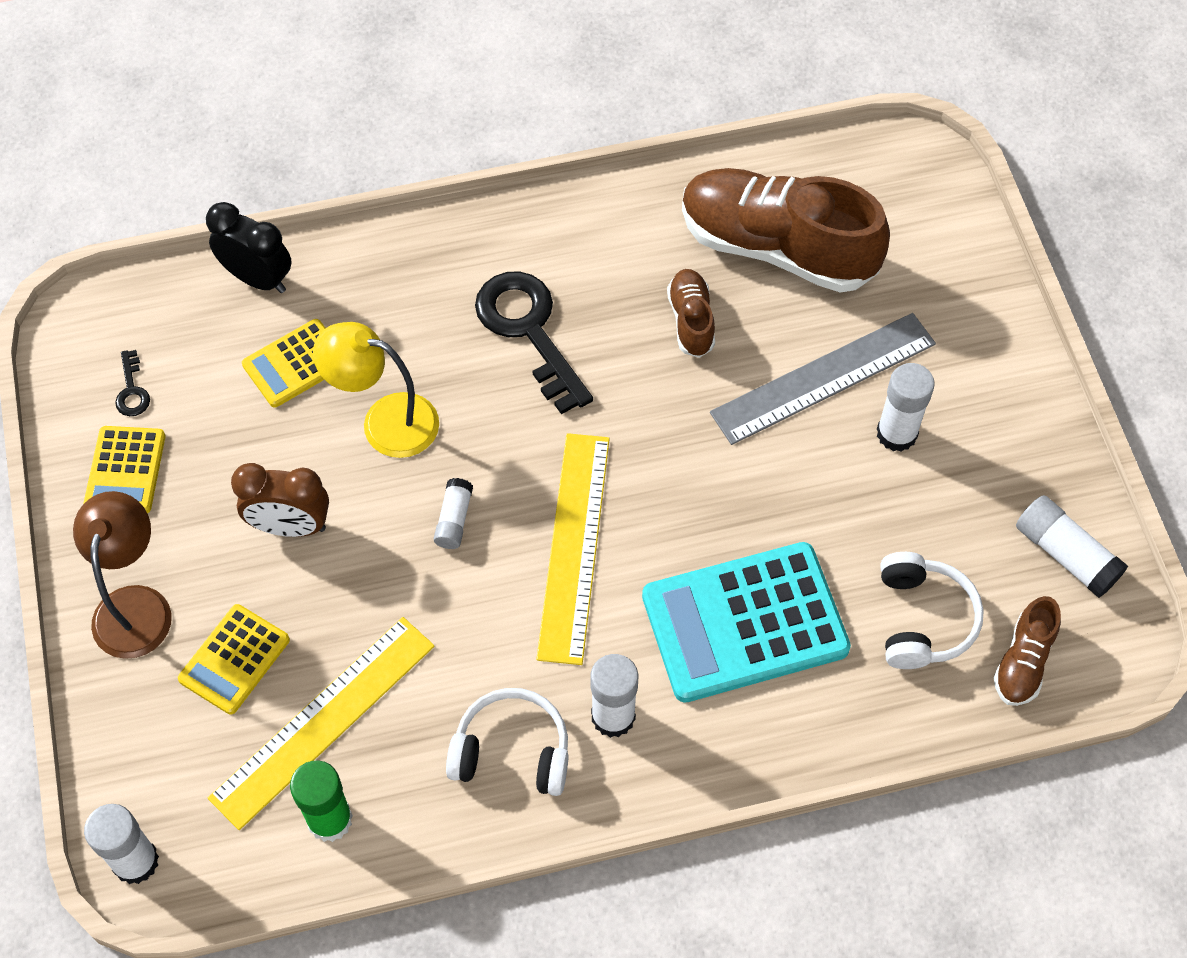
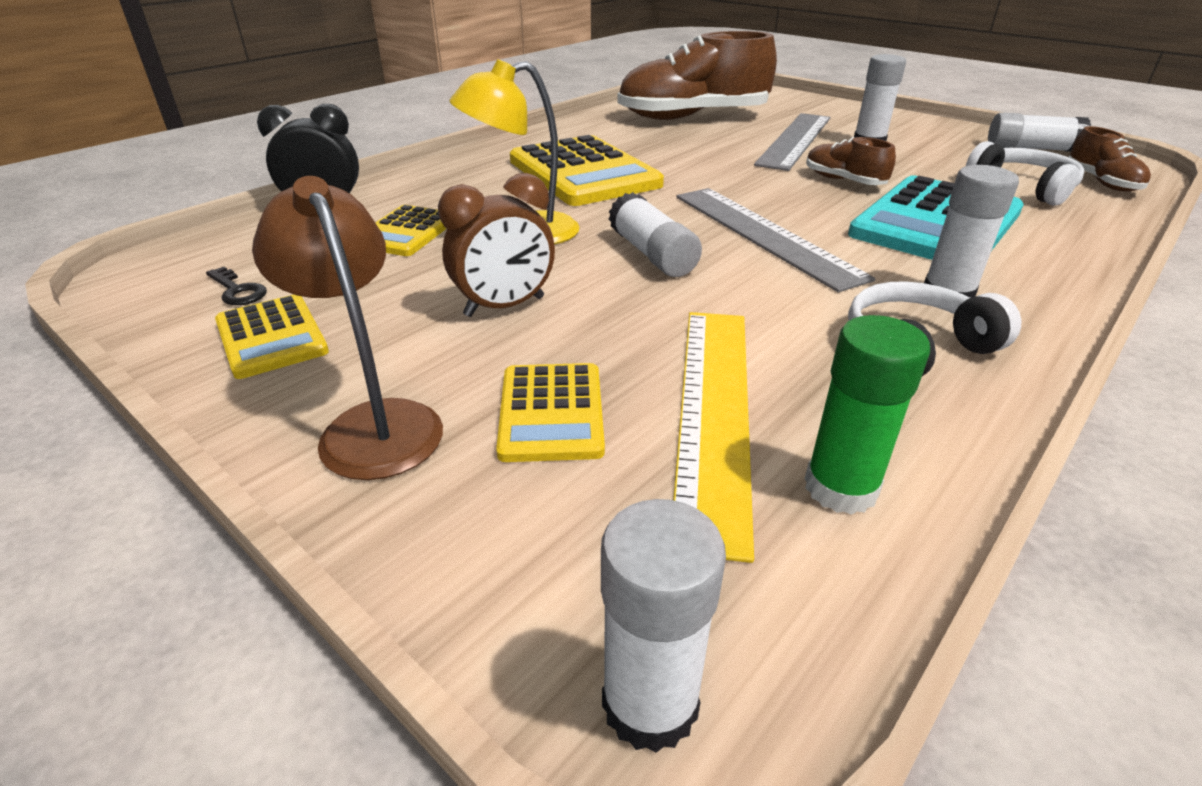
camera: 35 degrees left, 25 degrees down
(454, 519) = (652, 254): white glue stick -> white glue stick, size x1.59
(529, 331) = (583, 173): black key -> yellow calculator
(574, 546) = (764, 234): yellow ruler -> grey ruler
(691, 321) = (684, 145): brown shoe -> brown shoe (843, 181)

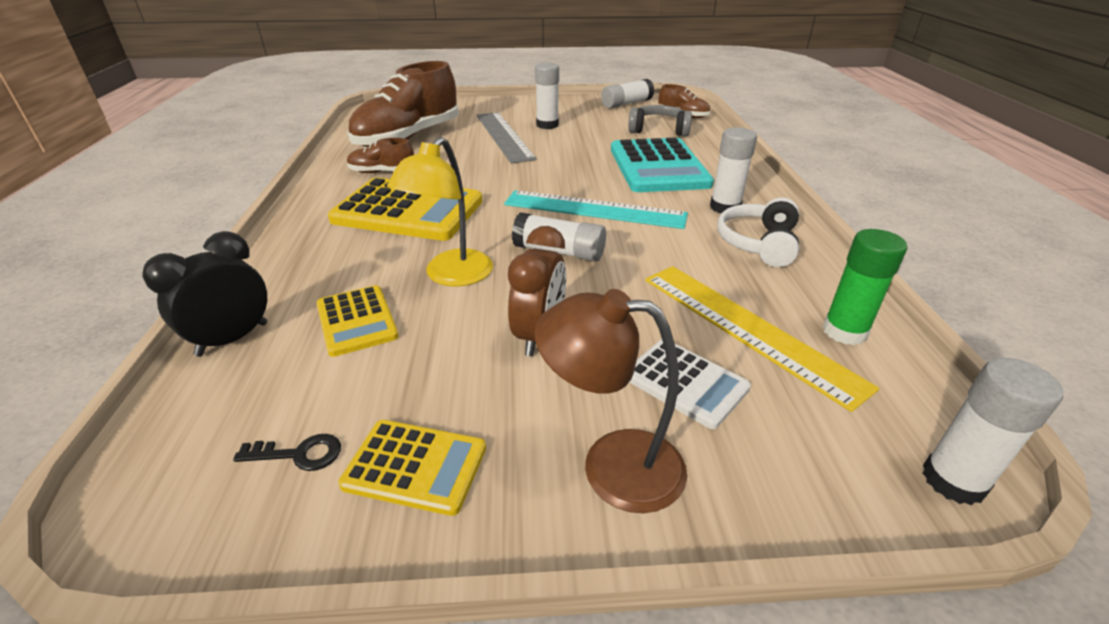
camera: 45 degrees left, 0 degrees up
(551, 412) = (685, 382): yellow calculator -> white calculator
(764, 234) = (594, 209): grey ruler -> turquoise ruler
(843, 181) = (575, 156): brown shoe -> brown shoe (382, 172)
(1022, 188) = (658, 130): white headphones -> grey headphones

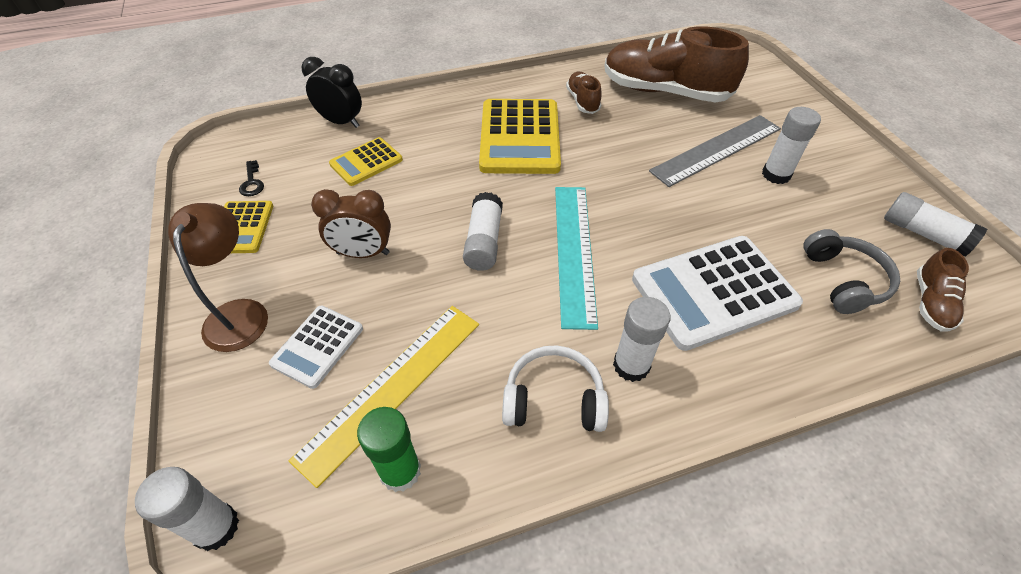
camera: 75 degrees right, 15 degrees up
(451, 276) = (429, 189): yellow lamp -> none
(658, 167) = (714, 292): turquoise calculator -> white calculator

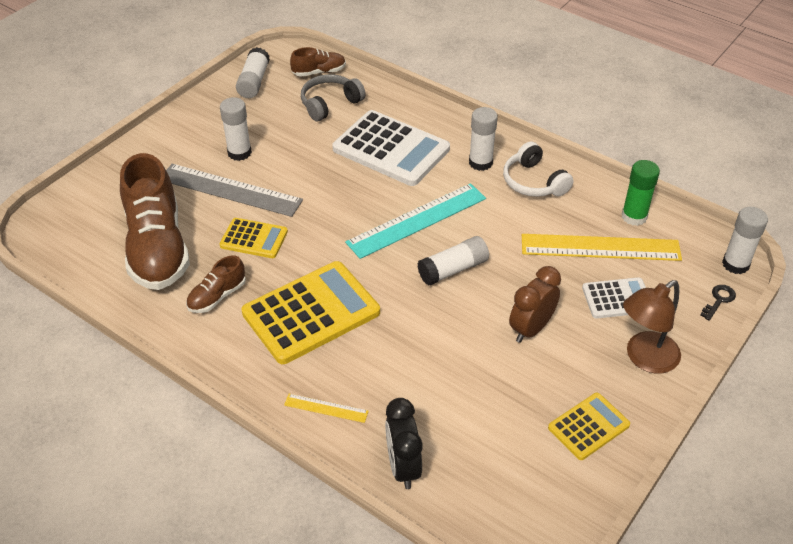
camera: 125 degrees left, 5 degrees down
(252, 182) = (542, 467): black key -> black key (719, 300)
(363, 253) = (531, 329): brown clock -> brown clock turned 105 degrees counterclockwise
(366, 162) = (439, 400): yellow calculator -> yellow calculator (254, 239)
(425, 110) = (326, 408): none -> yellow ruler

